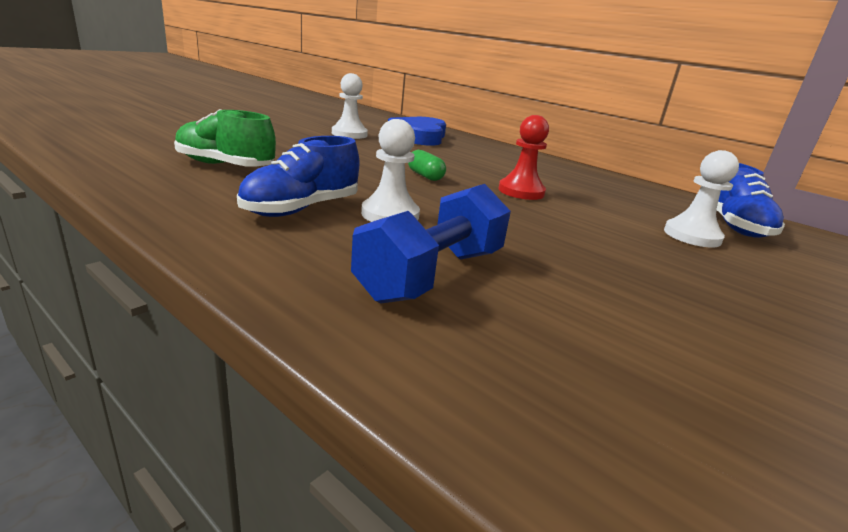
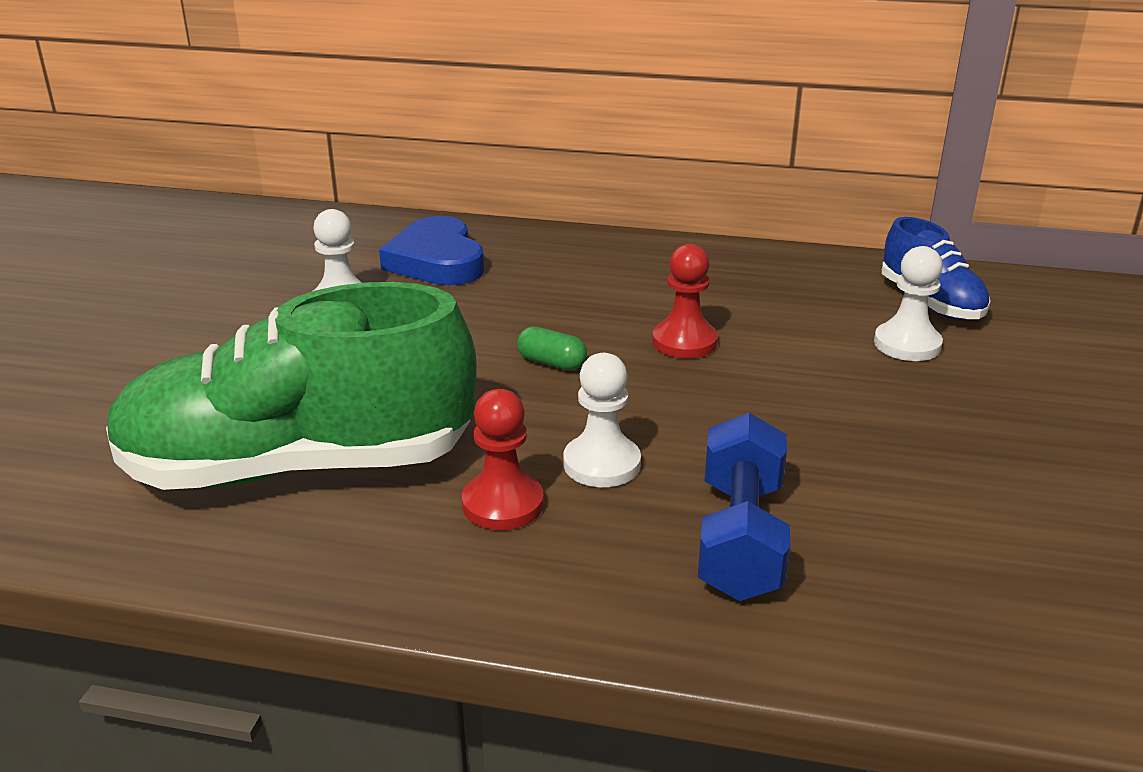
camera: 25 degrees left, 5 degrees up
(225, 166) = (299, 466): green shoe -> green shoe, size x2.02
(301, 209) = (503, 504): blue shoe -> red pawn

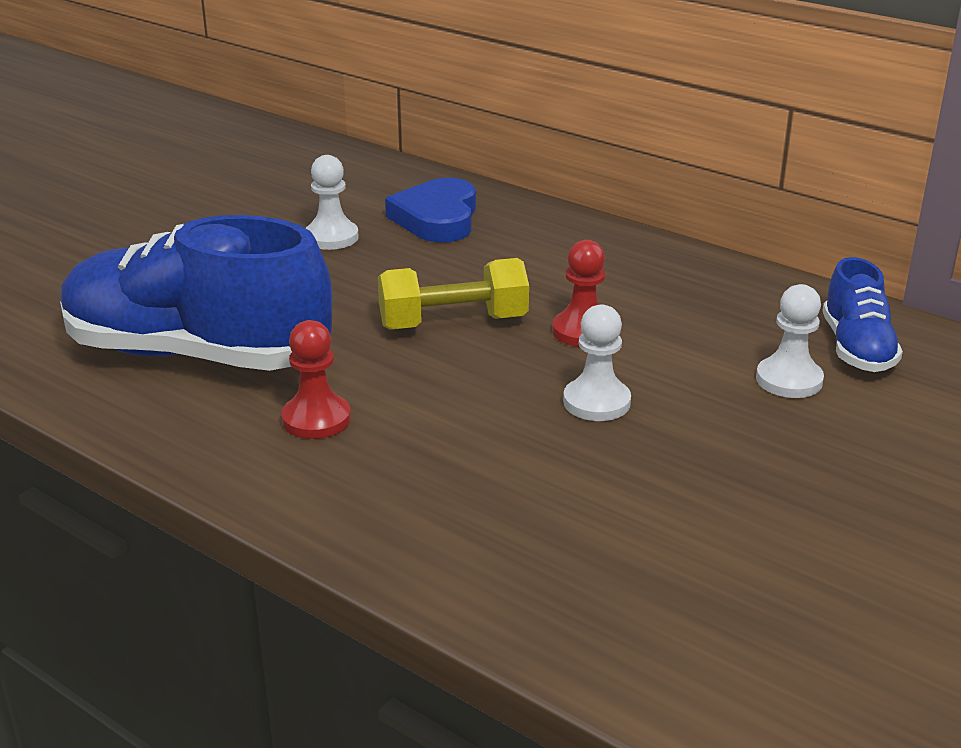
camera: 25 degrees right, 0 degrees up
(299, 466) = (197, 355): green shoe -> blue shoe
(551, 363) = (453, 323): green capsule -> yellow dumbbell
(601, 464) = (418, 410): white pawn -> white pawn (596, 402)
(740, 538) = (472, 493): blue dumbbell -> none

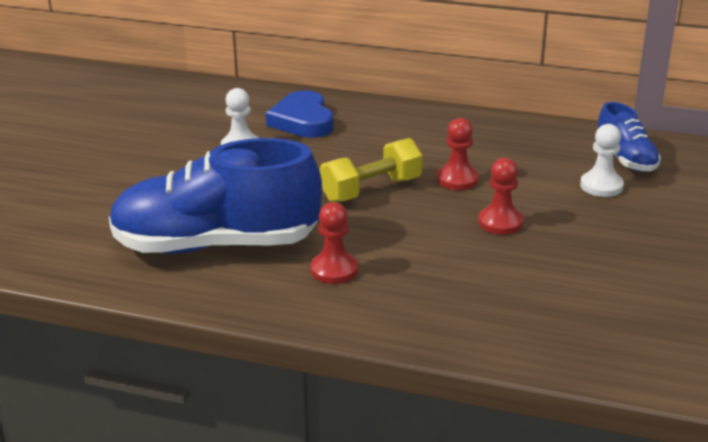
camera: 20 degrees left, 0 degrees up
(596, 402) = (500, 222): white pawn -> red pawn

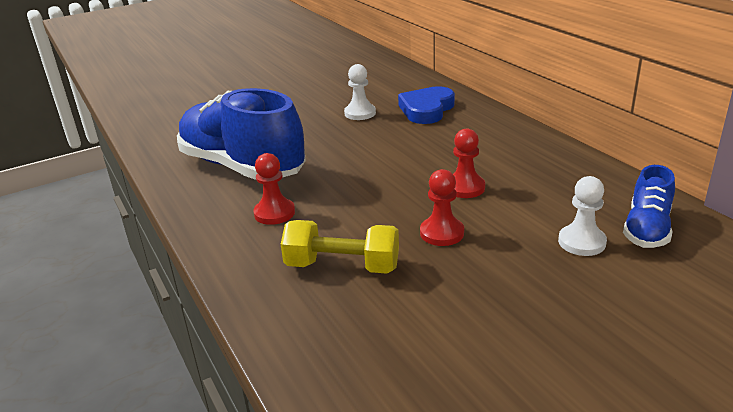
camera: 45 degrees right, 0 degrees up
(371, 190) = (391, 170): yellow dumbbell -> yellow dumbbell (342, 266)

